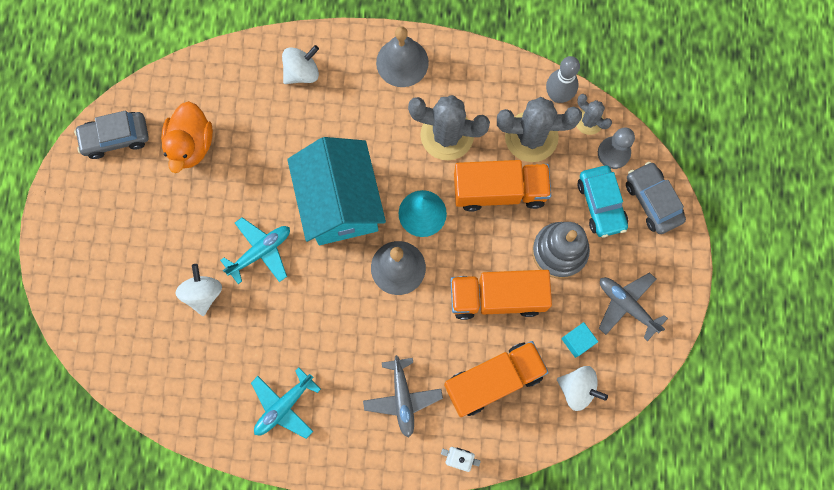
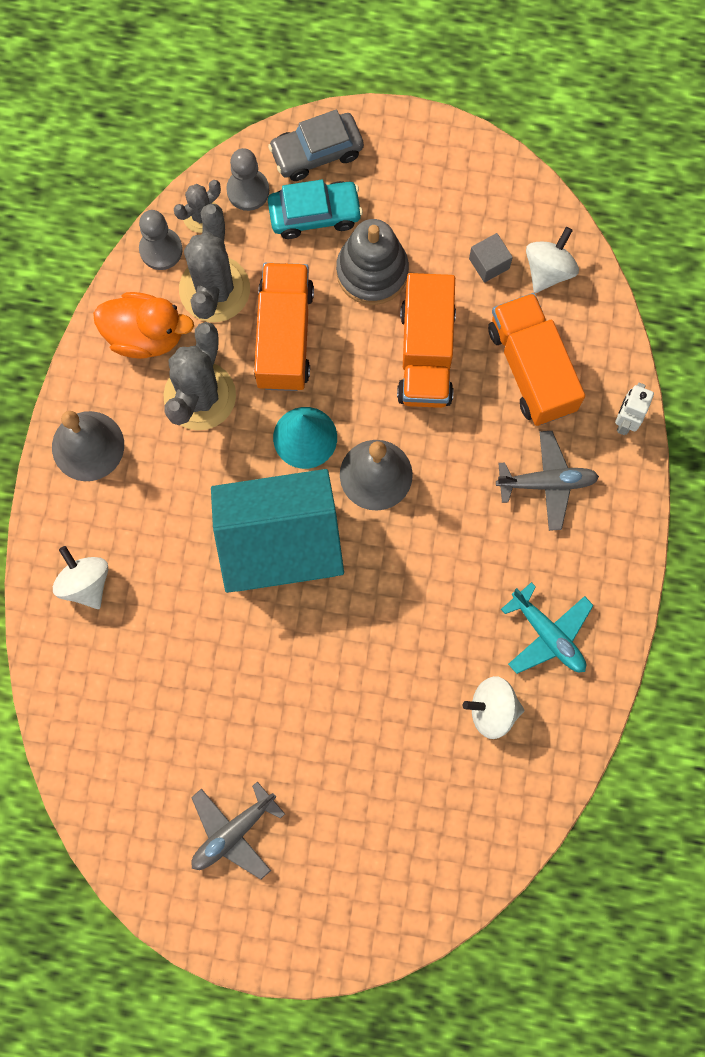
camera: 85 degrees left, 0 degrees up
(115, 138) = (151, 853): grey car -> none
(191, 145) = (174, 744): orange duck -> orange duck (145, 335)
(203, 293) = (389, 735): white spinning top -> white spinning top (492, 709)
(260, 252) = (338, 654): turquoise plane -> none
(558, 95) = (161, 249): grey bowling pin -> grey pawn
(577, 341) = (489, 263): turquoise cube -> grey cube
(626, 305) = (448, 200): grey plane -> grey plane (233, 832)

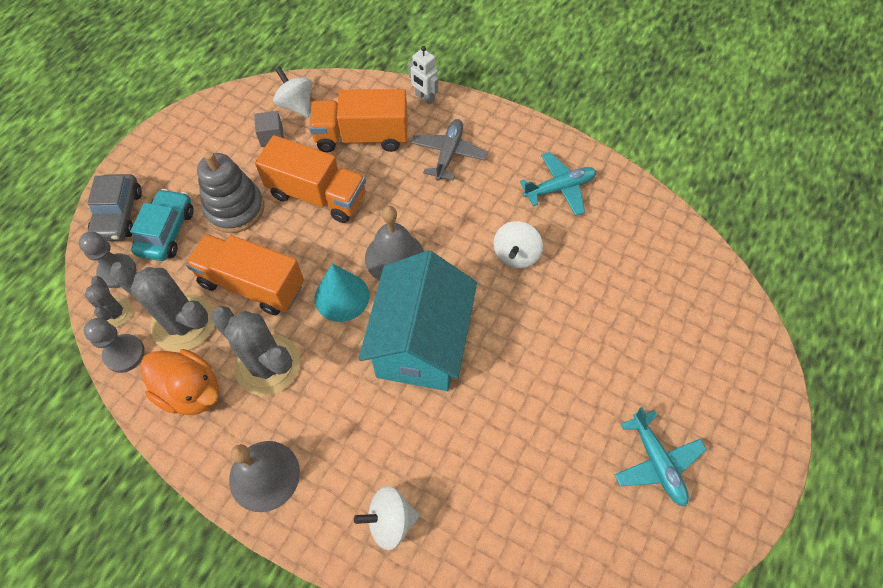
camera: 70 degrees left, 15 degrees down
(145, 335) = (191, 391): orange duck -> orange duck turned 90 degrees clockwise
(233, 832) = (657, 462): grey plane -> turquoise plane
(492, 709) = (604, 240): white spinning top -> white spinning top (516, 255)

